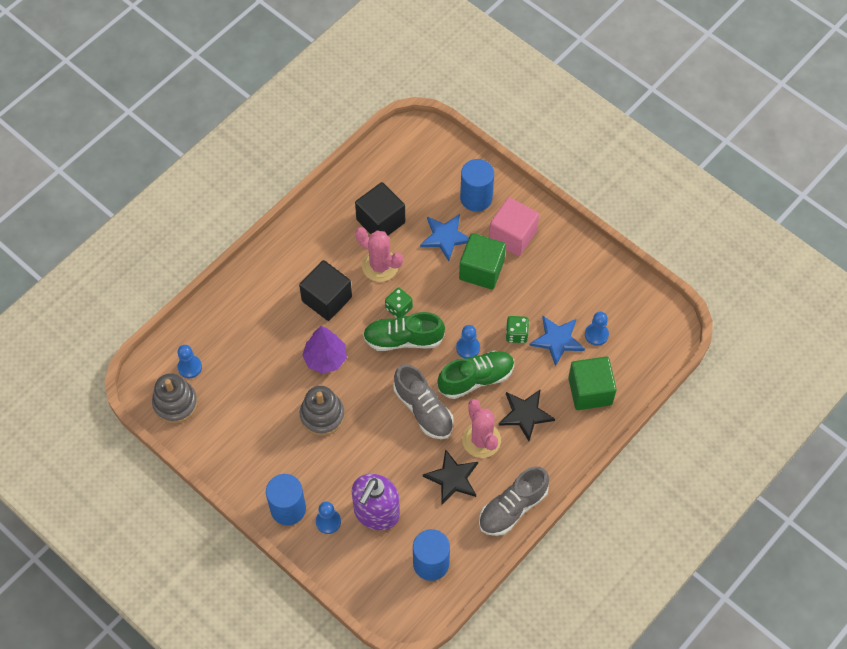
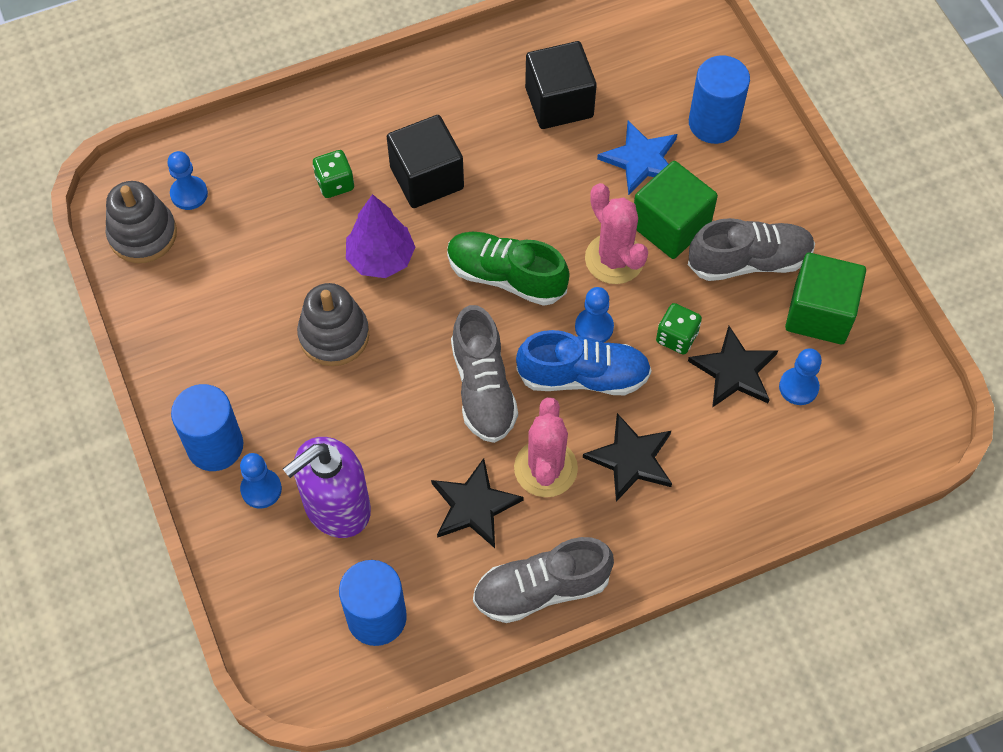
camera: 25 degrees right, 0 degrees up
(380, 266) = (526, 162): pink cactus -> pink cactus (614, 259)
(398, 308) = (522, 231): green dice -> green dice (335, 183)
(476, 379) = (583, 376): green shoe -> blue shoe
(512, 236) = (741, 196): pink cube -> none
(535, 273) = (749, 261): none -> grey shoe
(557, 340) = (734, 370): blue star -> black star
(590, 391) = (747, 466): green cube -> green cube (819, 313)

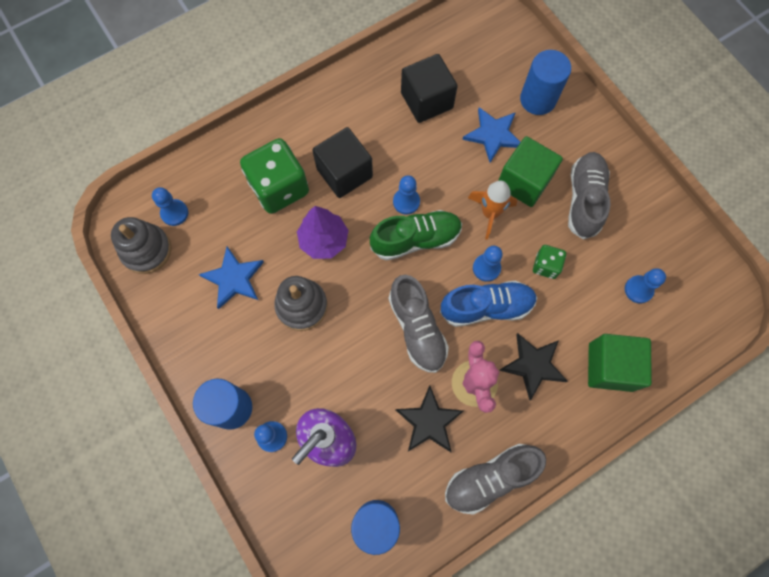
camera: 10 degrees left, 10 degrees up
(250, 287) = (234, 279): none -> blue star
(335, 183) = (279, 188): green dice -> green dice, size x2.02
(503, 227) = (406, 202): none -> blue pawn
(506, 276) = (416, 239): green shoe -> green shoe turned 150 degrees clockwise
(614, 259) = (490, 213): pink cactus -> orange rocket
(734, 370) = (591, 284): black star -> none
(749, 261) = (584, 200): grey shoe -> grey shoe turned 60 degrees counterclockwise
(819, 313) = (641, 231): green cube -> green cube (610, 367)

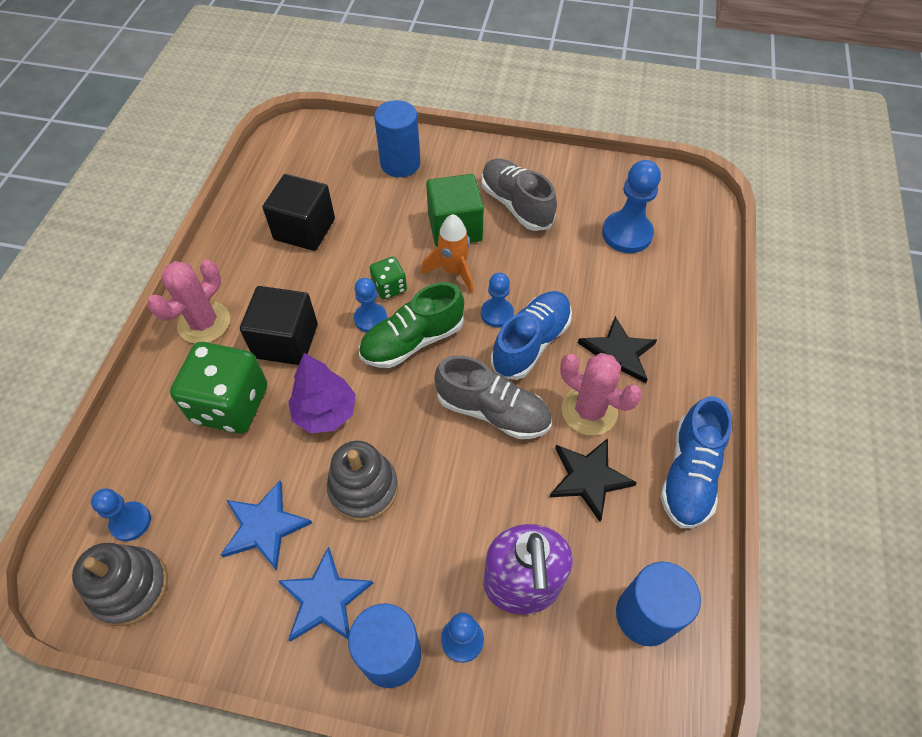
camera: 45 degrees left, 15 degrees down
(310, 119) = (204, 323): none -> pink cactus
(416, 239) = (412, 341): green shoe -> green shoe turned 150 degrees counterclockwise
(490, 478) = (689, 474): grey shoe -> blue shoe
(493, 135) = (391, 213): blue star -> blue star (325, 598)
(546, 266) = (541, 273): green dice -> green dice (389, 287)
(610, 367) = (672, 304): green cube -> none
(638, 289) = (627, 234): blue pawn -> blue pawn, size x1.64

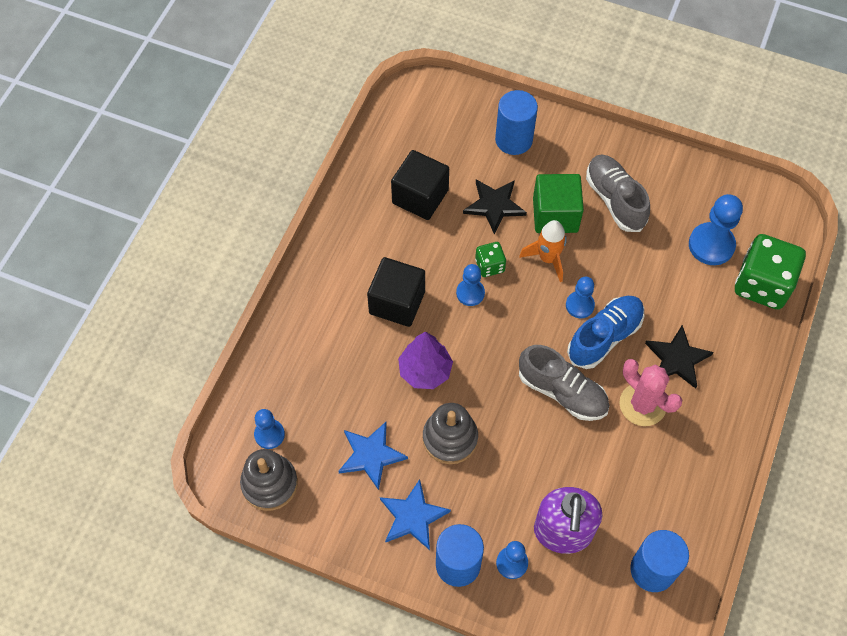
camera: 10 degrees right, 5 degrees up
(204, 323) = (329, 275): pink cactus -> none
(230, 404) = (349, 351): green dice -> green dice (762, 284)
(412, 341) = (503, 319): green shoe -> none
(588, 478) = (631, 460): black star -> black star (494, 205)
(689, 474) = (713, 470): blue shoe -> none

